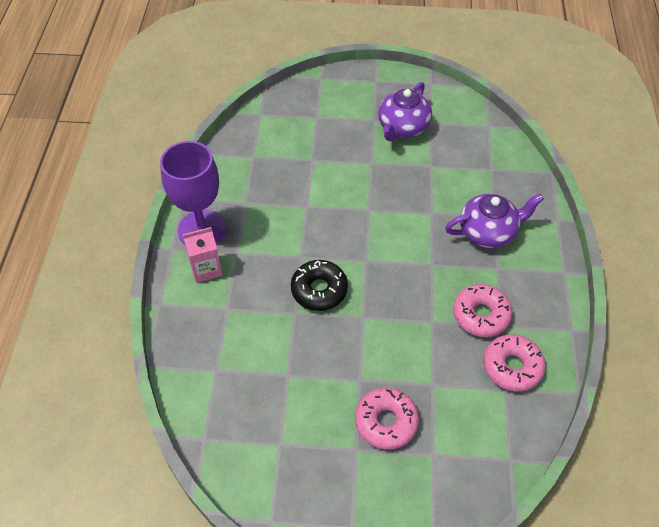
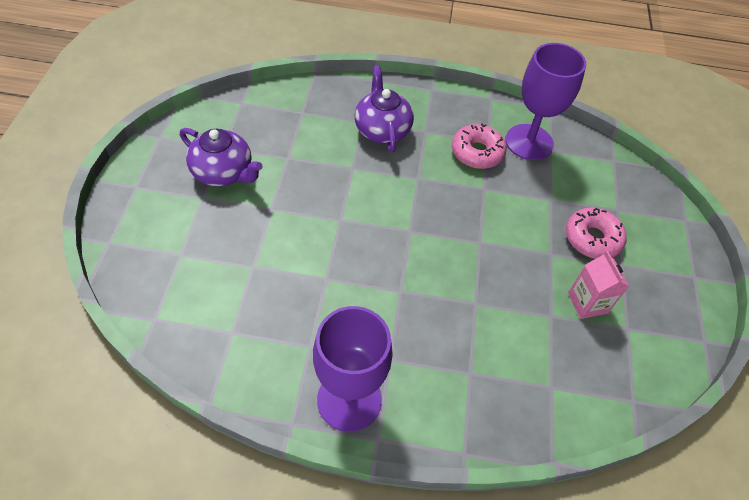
camera: 90 degrees left, 0 degrees up
(206, 268) = (411, 396): pink carton -> pink carton (587, 303)
(319, 290) = (446, 277): black donut -> none
(512, 367) = (529, 142): pink donut -> purple goblet

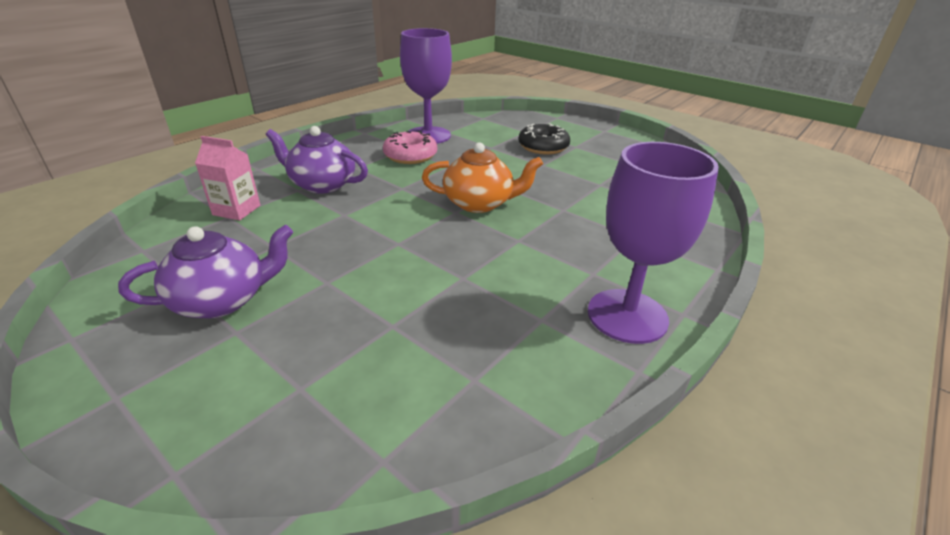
camera: 55 degrees left, 20 degrees down
(436, 240) = (479, 203): none -> orange teapot
(587, 303) = (599, 168): pink carton -> pink carton (236, 210)
(592, 238) = (543, 147): pink donut -> black donut

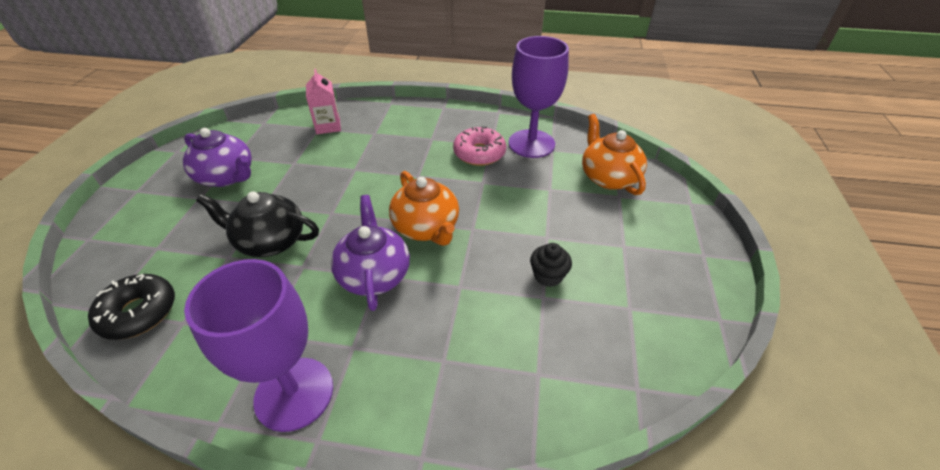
camera: 60 degrees right, 10 degrees up
(322, 184) = (390, 138): purple teapot -> purple teapot (374, 274)
(399, 290) = (270, 241): none -> black teapot
(503, 127) = (608, 177): none -> orange teapot
(543, 147) = (591, 222): black donut -> black donut (139, 312)
(581, 176) = (548, 276): none -> black cupcake

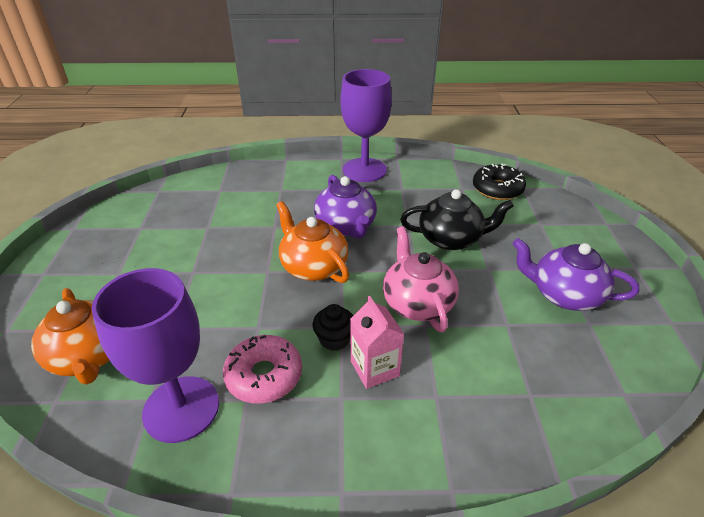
camera: 170 degrees right, 5 degrees down
(328, 126) = (517, 401): pink carton -> pink carton (374, 368)
(349, 184) = (417, 303): none -> pink teapot
(548, 276) = (200, 241): black cupcake -> black cupcake (334, 339)

